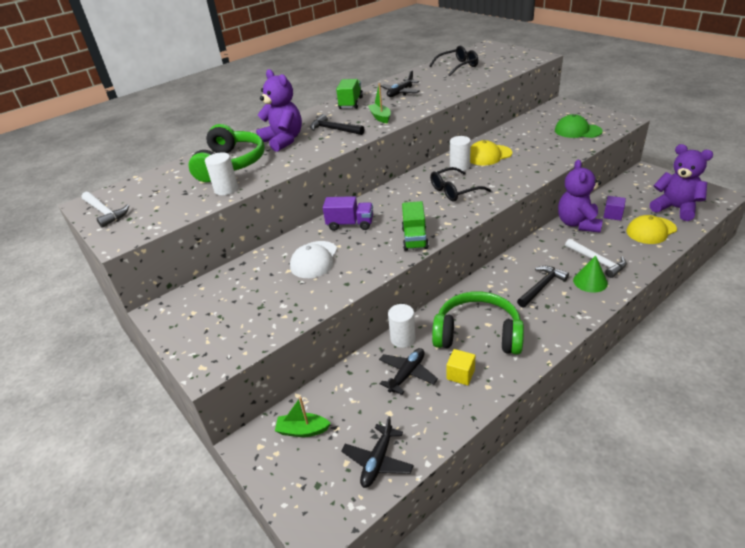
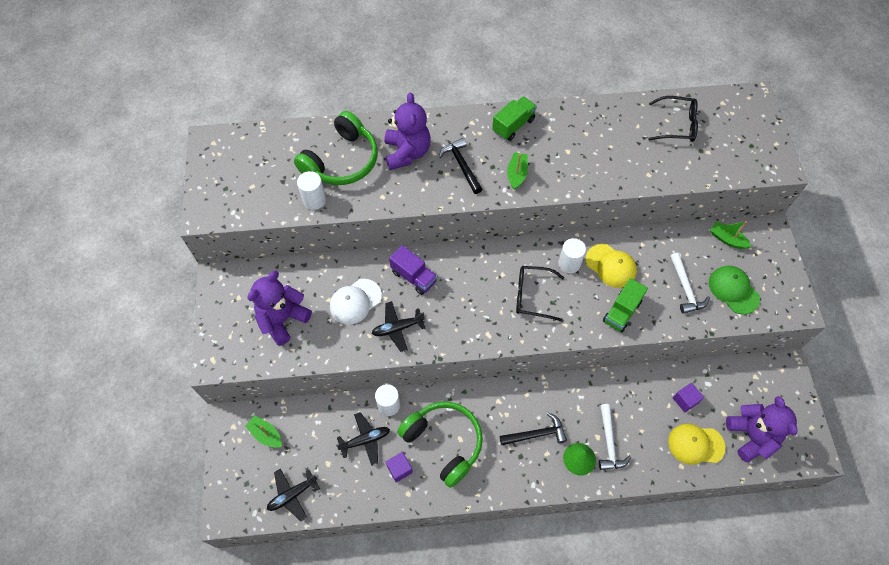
camera: 30 degrees right, 25 degrees up
(105, 212) = (214, 166): white hammer -> white hammer (685, 288)
(400, 93) = (573, 139): black plane -> black plane (397, 328)
(415, 238) = (447, 334): green truck -> green truck (621, 312)
(460, 374) = (399, 469): yellow cube -> purple cube
(488, 155) = (611, 266): yellow cap -> yellow cap turned 150 degrees counterclockwise
(542, 116) = (727, 239): none -> green boat
(578, 224) = (642, 387): purple teddy bear -> purple teddy bear (283, 319)

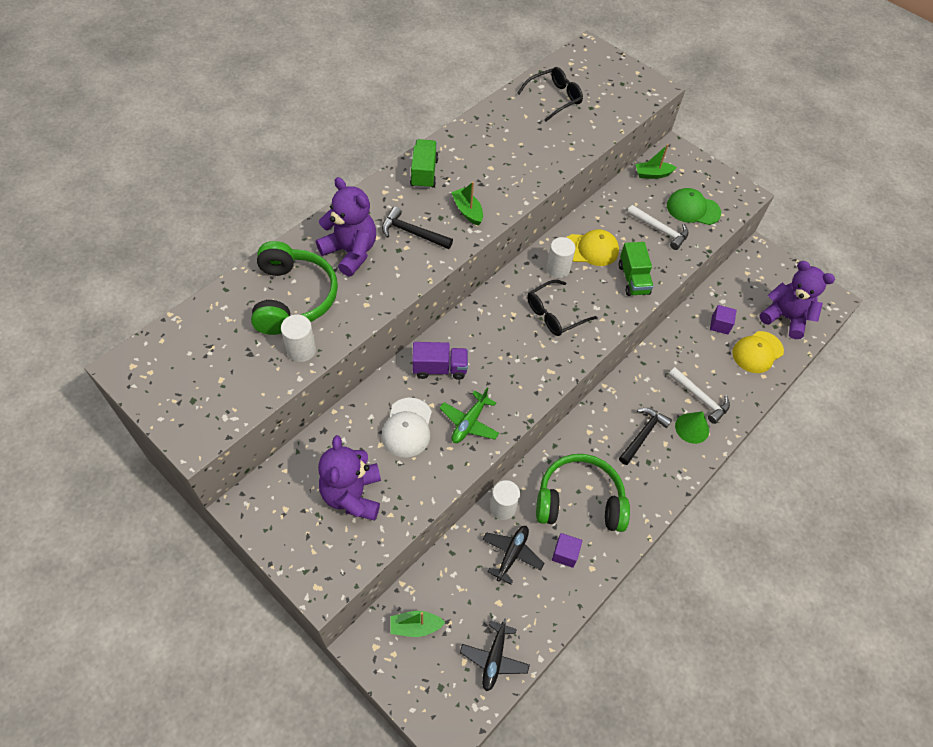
camera: 45 degrees left, 5 degrees down
(397, 328) = (469, 422): black plane -> green plane

